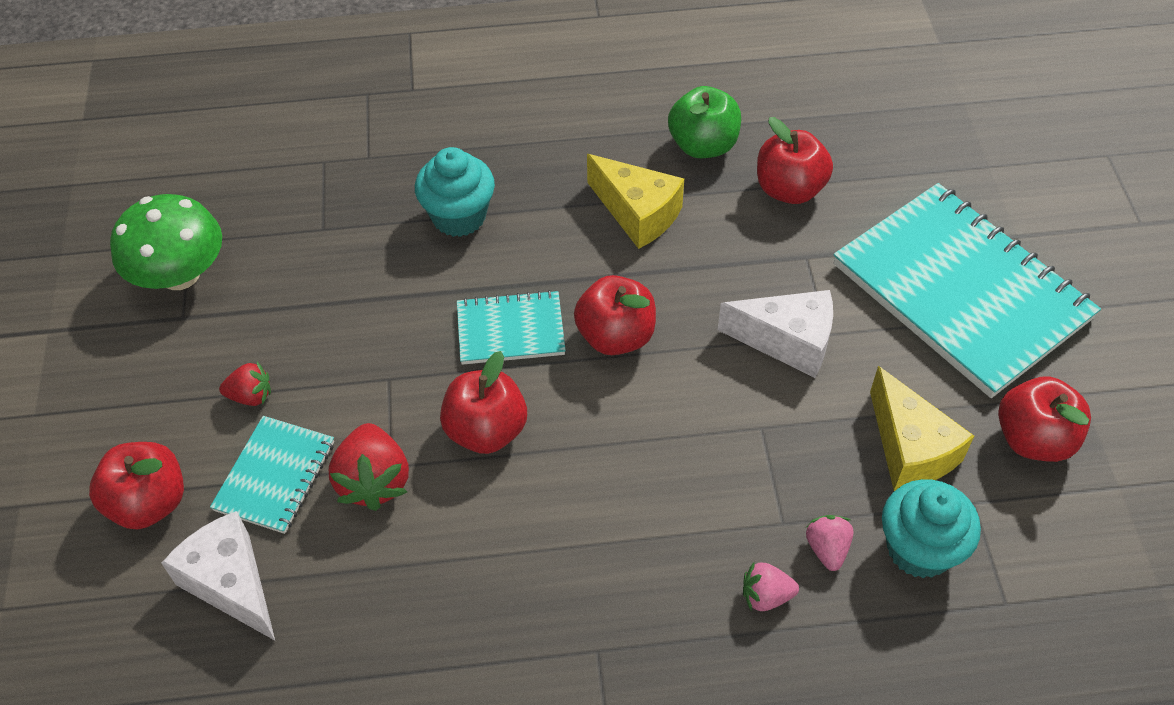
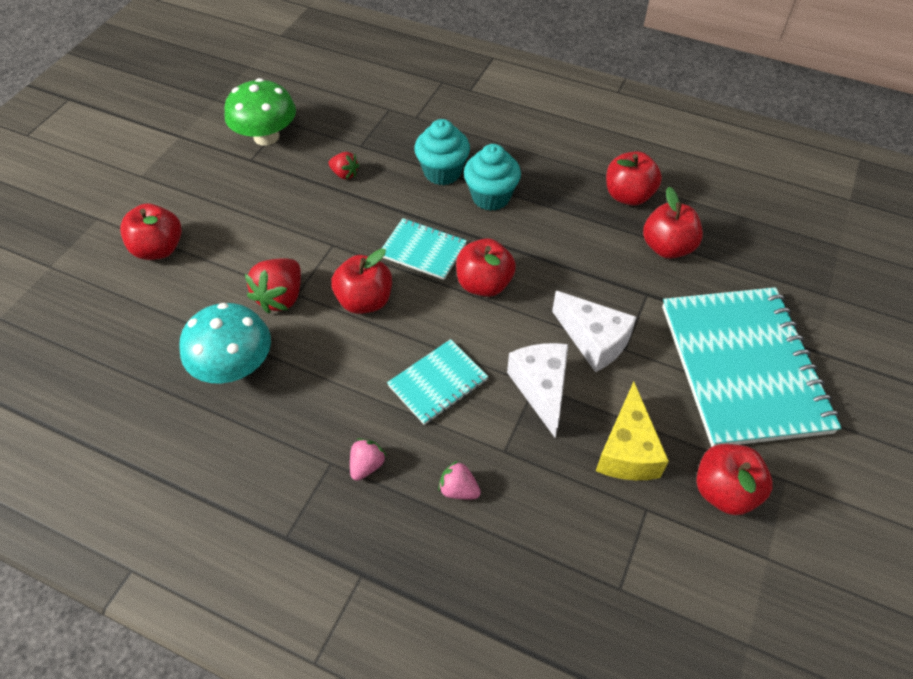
camera: 30 degrees right, 0 degrees up
(231, 583) = (165, 313): white cheese -> white cheese (541, 389)
(251, 396) = (252, 218): red strawberry -> red strawberry (344, 174)
(275, 476) = (231, 267): turquoise notebook -> turquoise notebook (438, 383)
(383, 601) = (234, 366): none -> turquoise mushroom
(637, 213) = (553, 218): yellow cheese -> none
(703, 145) = (628, 196): green apple -> red apple
(827, 549) = (521, 483): pink strawberry -> pink strawberry (367, 465)
(919, 549) = (585, 518): turquoise cupcake -> turquoise cupcake (491, 197)

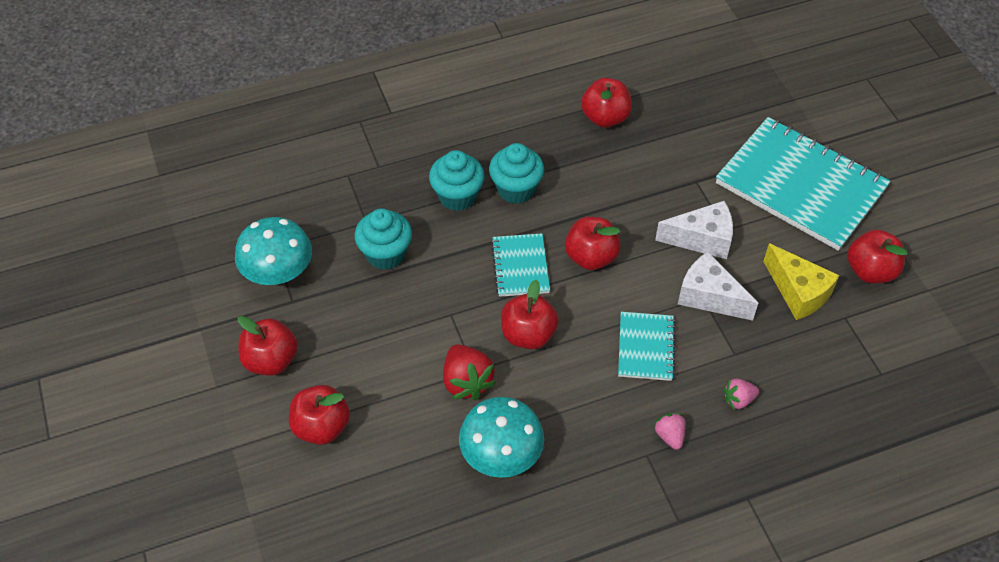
camera: 45 degrees left, 0 degrees up
(266, 136) = (278, 272): green mushroom -> turquoise mushroom
(344, 174) = (385, 254): red strawberry -> turquoise cupcake
(423, 250) = (520, 266): turquoise notebook -> turquoise notebook turned 75 degrees counterclockwise
(667, 247) = (671, 138): red apple -> red apple (271, 360)

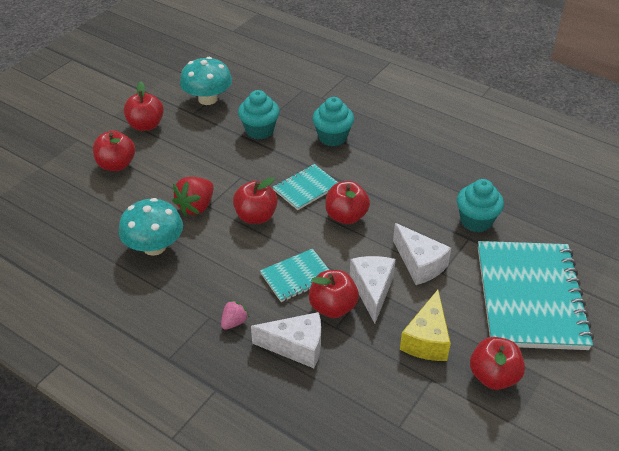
camera: 55 degrees right, 10 degrees down
(516, 189) = (365, 158): turquoise cupcake -> turquoise cupcake (476, 221)
(605, 118) = (471, 169): red apple -> red apple (333, 307)
(738, 400) = (296, 347): pink strawberry -> white cheese

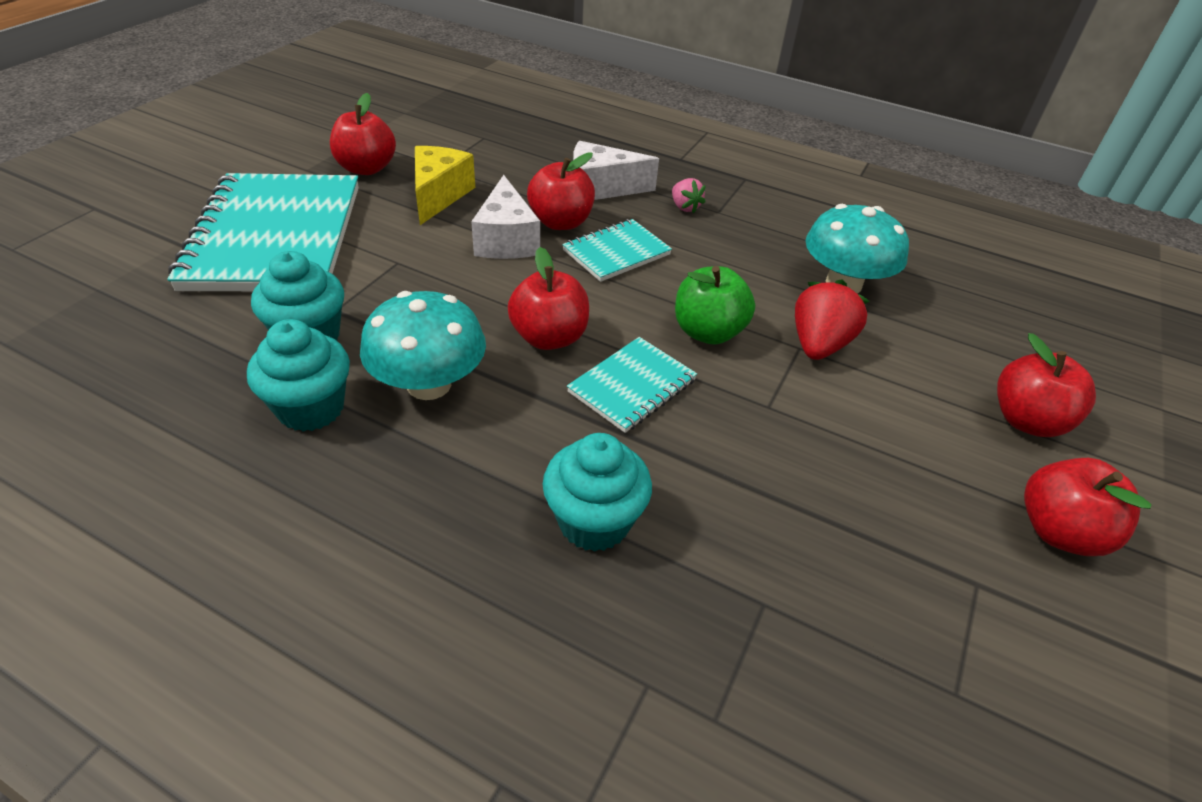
camera: 170 degrees right, 0 degrees up
(208, 99) = (975, 646): turquoise mushroom -> turquoise mushroom (429, 384)
(234, 322) = (684, 207): pink strawberry -> pink strawberry turned 60 degrees counterclockwise
(256, 216) = (708, 332): red apple -> green apple
(259, 130) = (780, 532): turquoise cupcake -> turquoise cupcake (311, 408)
(419, 264) = (430, 271): white cheese -> none

